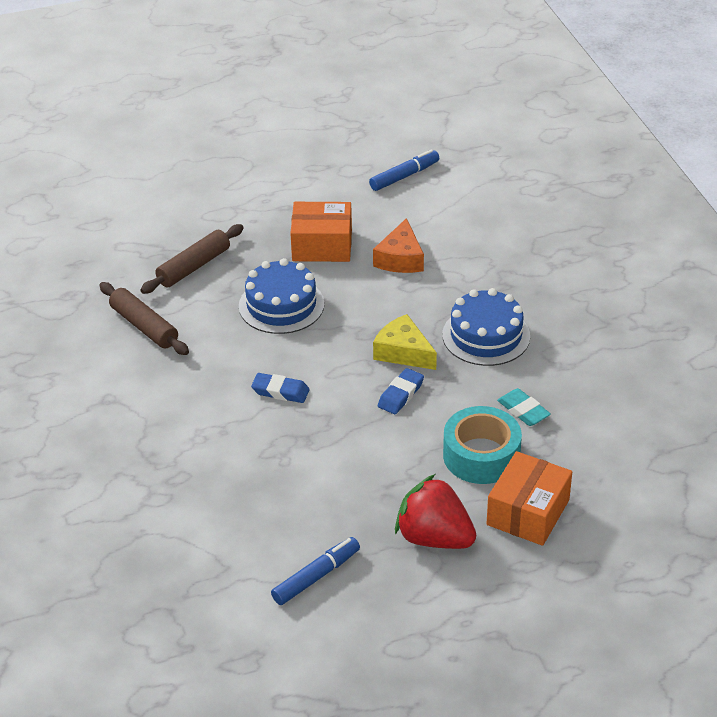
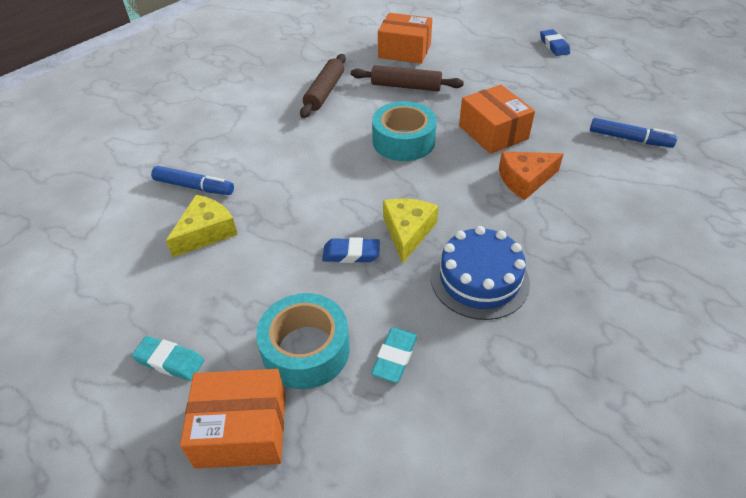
camera: 60 degrees right, 5 degrees up
(126, 240) = (404, 51): none -> orange box
(280, 391) = (303, 182): blue eraser -> blue eraser (554, 46)
(281, 305) = (403, 141): blue cake -> turquoise tape
(295, 478) = (206, 232): none -> yellow cheese
(316, 576) = (88, 296): blue marker -> blue marker (194, 186)
(434, 537) = (169, 361): red strawberry -> turquoise eraser

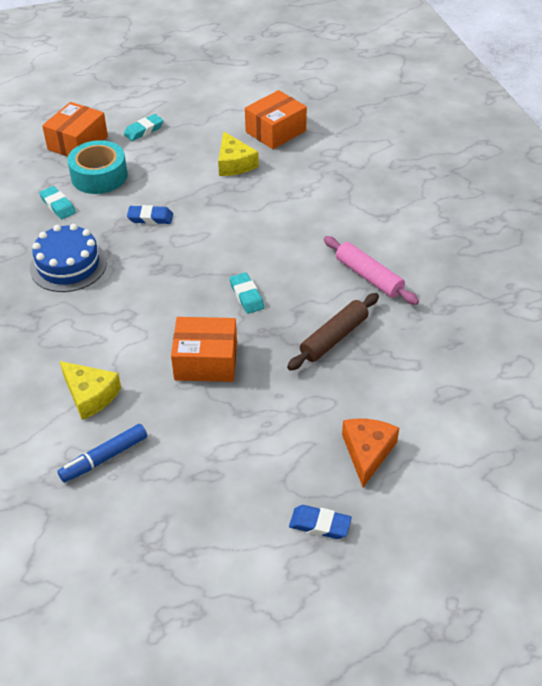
camera: 120 degrees right, 0 degrees up
(194, 186) = (290, 169): blue marker -> none
(324, 92) = (369, 277): brown rolling pin -> pink rolling pin
(351, 254) = (150, 218): blue eraser -> blue eraser turned 60 degrees clockwise
(403, 141) = (246, 296): turquoise tape -> turquoise eraser
(404, 51) = (409, 371): orange box -> orange box (275, 131)
(407, 232) = (142, 251): yellow cheese -> yellow cheese (90, 395)
(525, 180) = (128, 344): orange cheese -> orange cheese (367, 452)

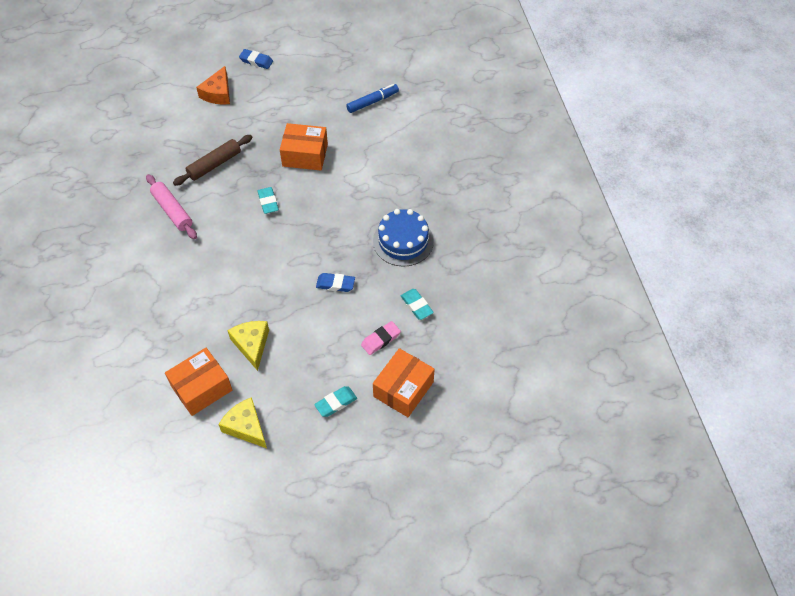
camera: 175 degrees left, 10 degrees up
(90, 395) = (382, 139): yellow cheese -> yellow cheese (246, 427)
(99, 176) = (380, 339): turquoise tape -> pink eraser

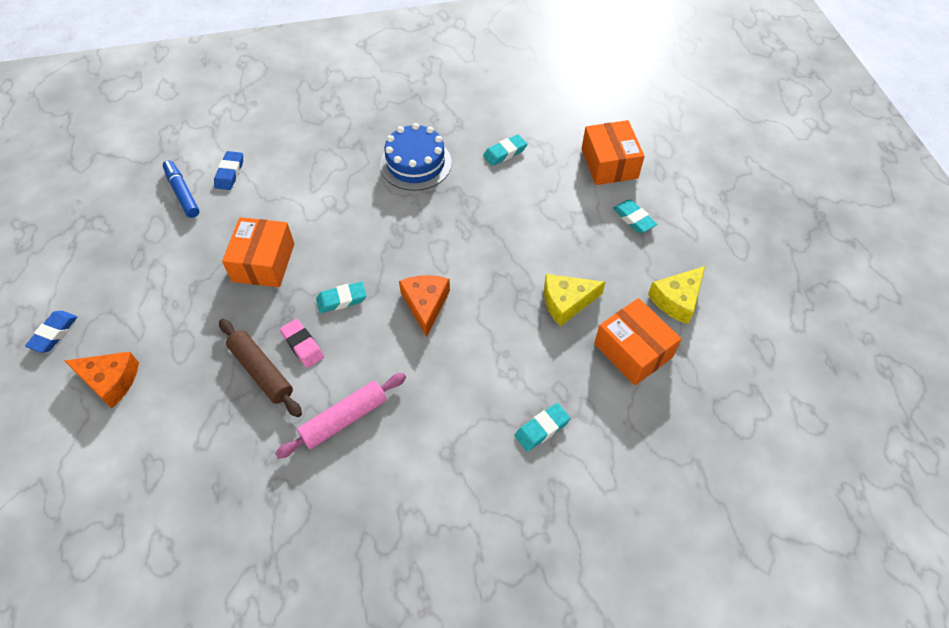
camera: 90 degrees left, 0 degrees up
(146, 323) = (542, 429): none -> turquoise eraser
(258, 252) = (425, 305): none -> orange cheese
(335, 284) = (476, 223): blue eraser -> blue eraser (229, 173)
(380, 339) = (550, 182): pink eraser -> pink eraser (302, 345)
(403, 389) = (609, 163): orange box -> orange box turned 45 degrees clockwise

